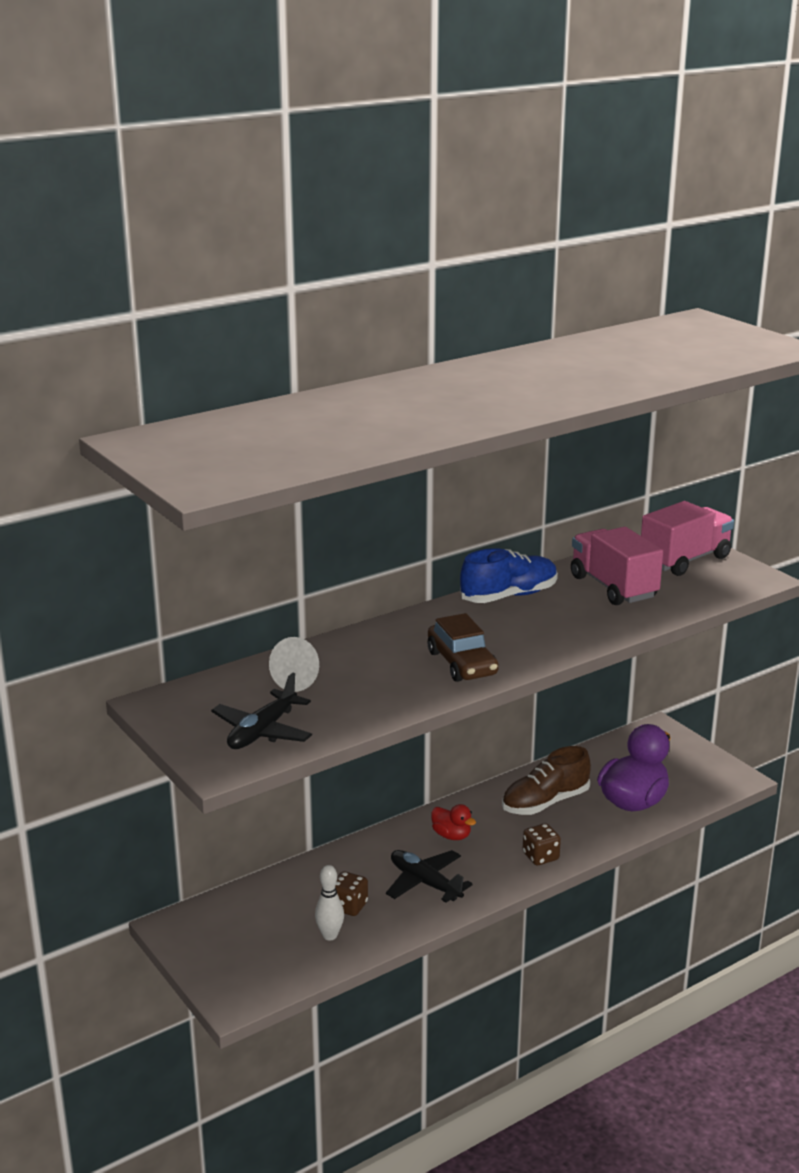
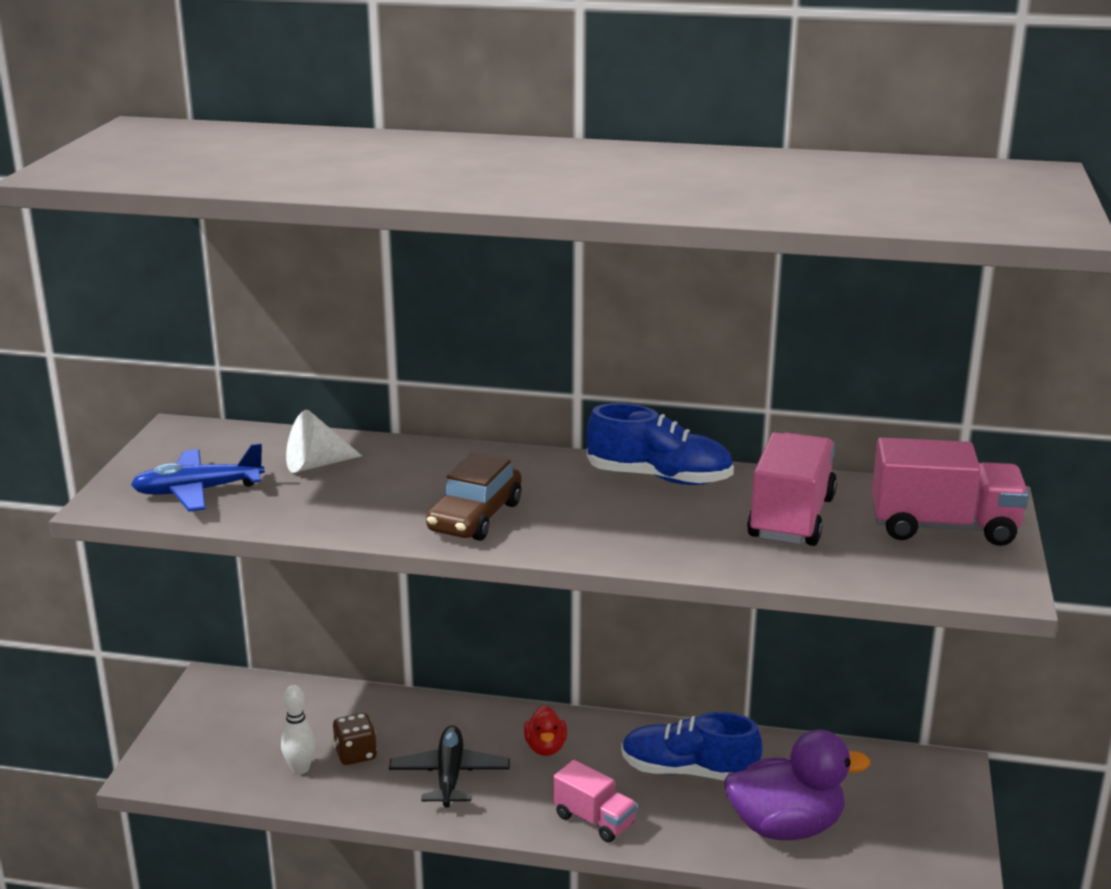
camera: 45 degrees right, 0 degrees up
(262, 731) = (198, 491): black plane -> blue plane
(540, 857) = (594, 820): brown dice -> pink truck
(545, 802) = (689, 771): brown shoe -> blue shoe

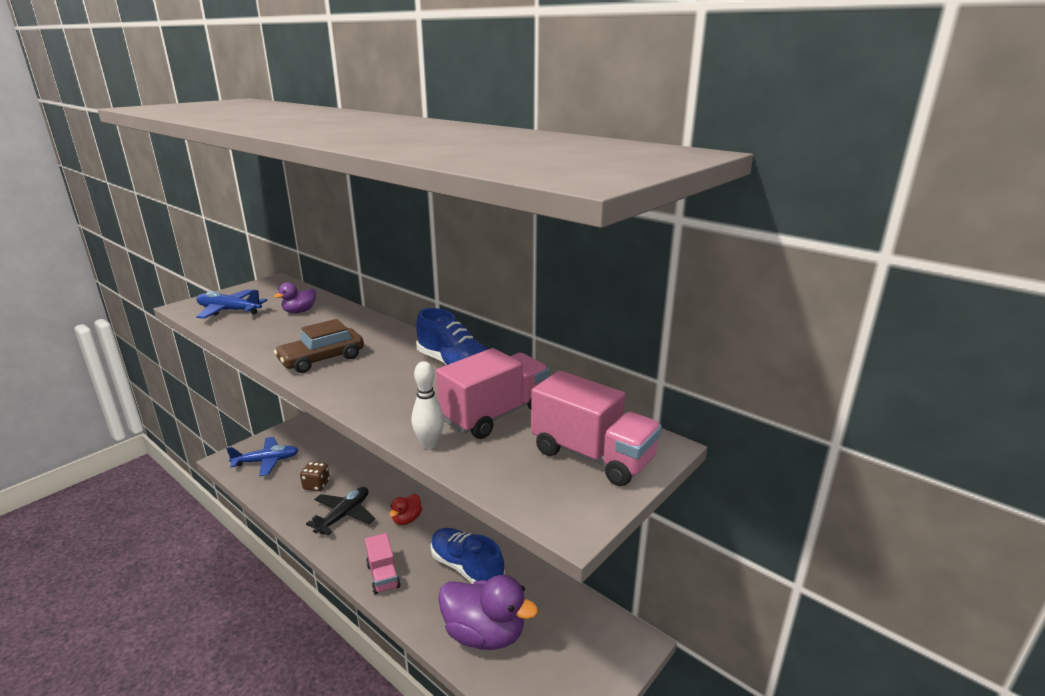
camera: 30 degrees right, 0 degrees up
(226, 752) = (266, 461): none -> blue plane
(300, 769) = (285, 483): white bowling pin -> white bowling pin (429, 444)
(316, 464) = (299, 311): white cone -> purple duck

